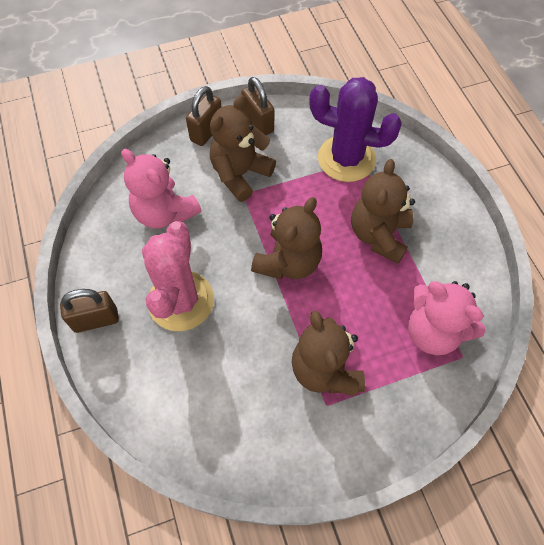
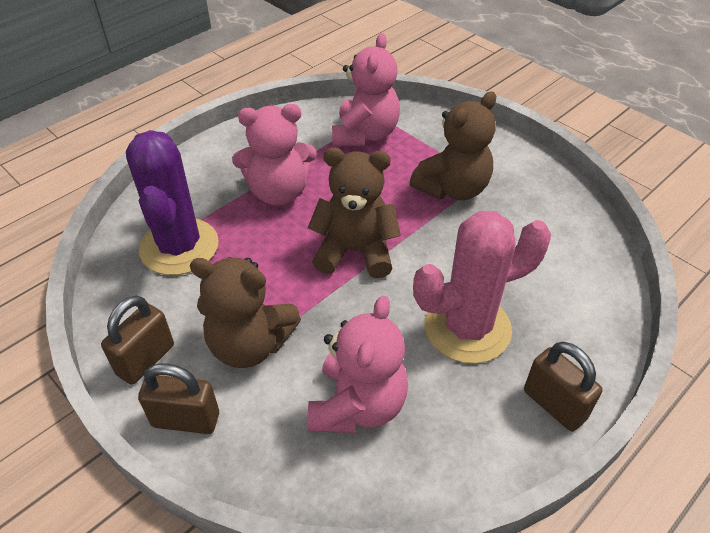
camera: 115 degrees left, 15 degrees down
(379, 235) = (278, 192): brown teddy bear -> pink teddy bear

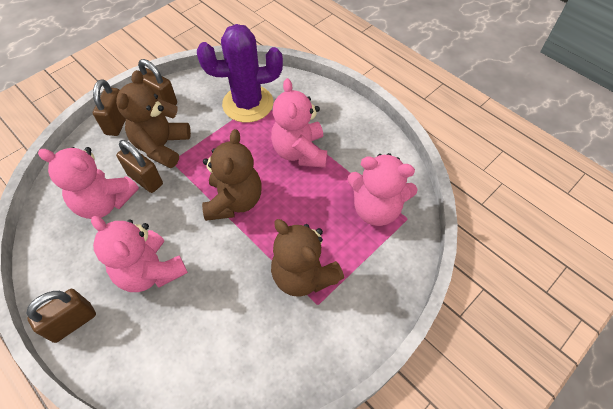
camera: 90 degrees right, 10 degrees up
(315, 357) = (145, 179): none -> brown padlock
(467, 328) = (150, 271): pink cactus -> pink teddy bear

